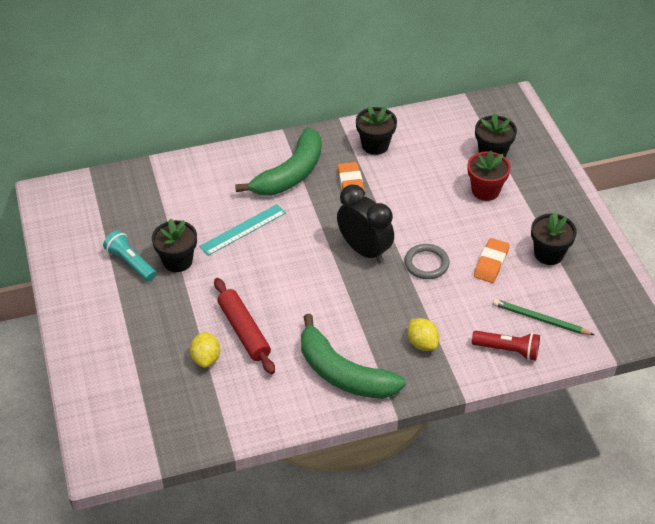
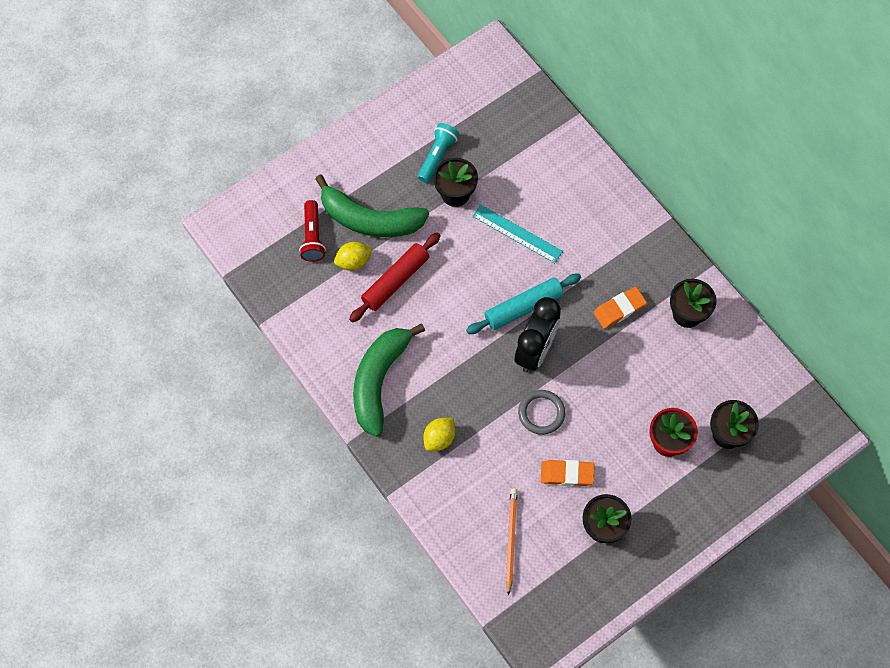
camera: 70 degrees right, 20 degrees up
(290, 174) = (609, 248): green banana -> green banana (369, 219)
(318, 246) = (523, 307): none -> turquoise rolling pin
(507, 350) = (460, 518): red flashlight -> red flashlight (312, 237)
(540, 319) = (511, 539): green pencil -> orange pencil

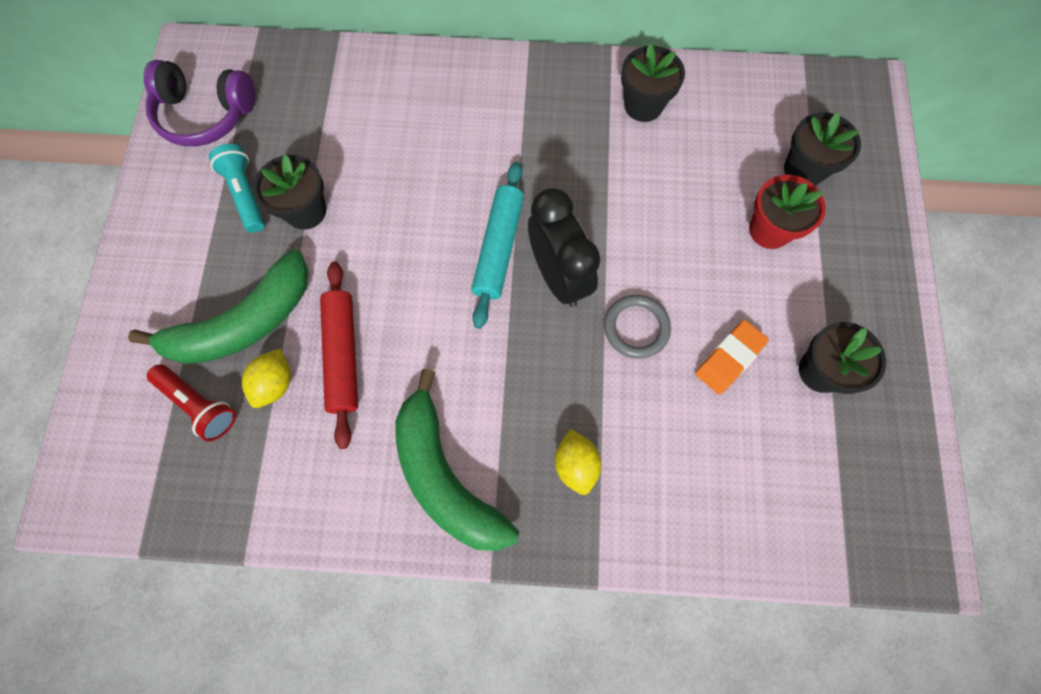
camera: 50 degrees left, 5 degrees up
(463, 94) = (205, 114): none -> purple headphones
(511, 539) = (763, 484): orange pencil -> none
(517, 234) = (410, 188): turquoise ruler -> none
(619, 309) = (584, 160): orange eraser -> none

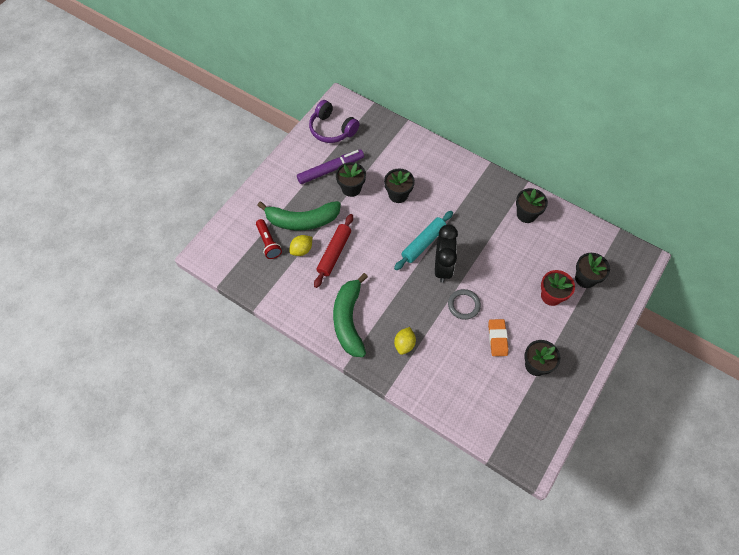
camera: 30 degrees right, 10 degrees down
(246, 194) = (331, 170): turquoise flashlight -> purple marker
(400, 179) = (398, 194): none -> black flower pot
(729, 358) = (497, 338): orange eraser -> orange eraser turned 75 degrees counterclockwise

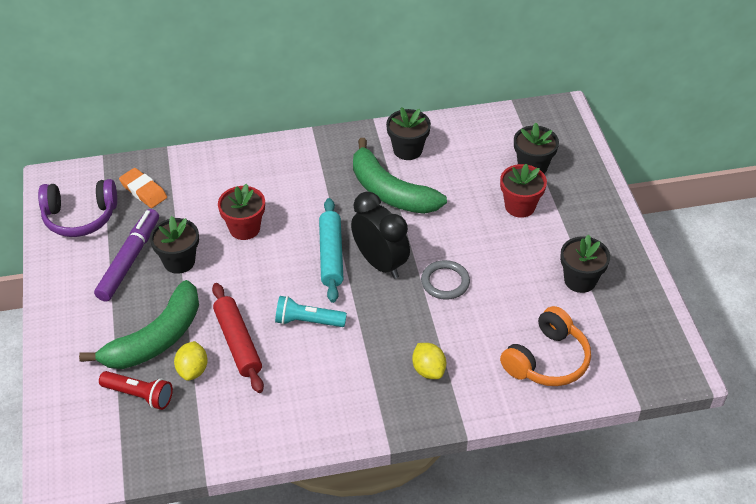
camera: 45 degrees left, 15 degrees down
(348, 320) = (338, 397): green banana -> green banana (390, 192)
(376, 269) = (308, 321): none -> turquoise flashlight
(398, 194) = (244, 228): black flower pot -> red flower pot
(468, 392) = (547, 360): none -> orange headphones
(497, 338) = (515, 286): orange eraser -> orange eraser (143, 191)

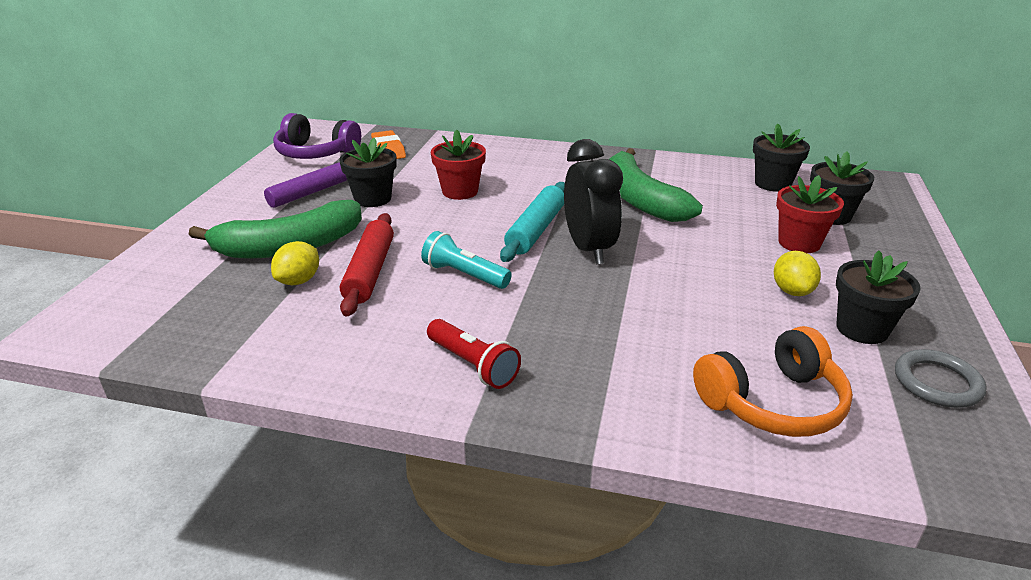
camera: 25 degrees right, 15 degrees down
(139, 395) = (222, 285): red flashlight -> red flashlight (473, 365)
(407, 150) = (680, 175): black flower pot -> black flower pot (772, 184)
(428, 370) = (583, 362): yellow lemon -> yellow lemon (792, 291)
(445, 282) = (661, 284): grey ring -> grey ring (937, 382)

